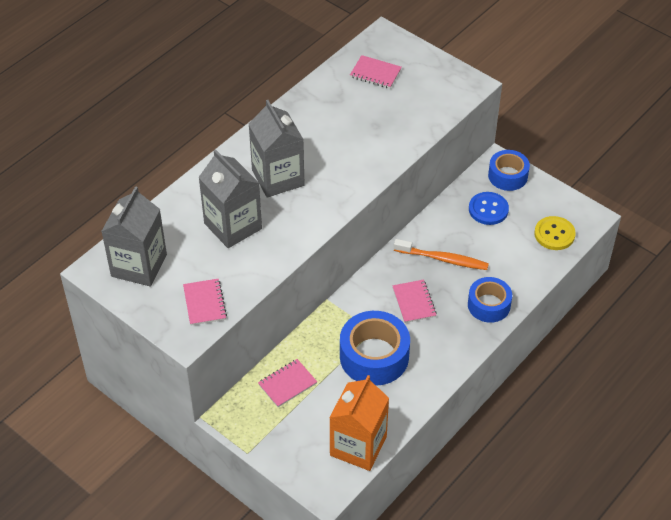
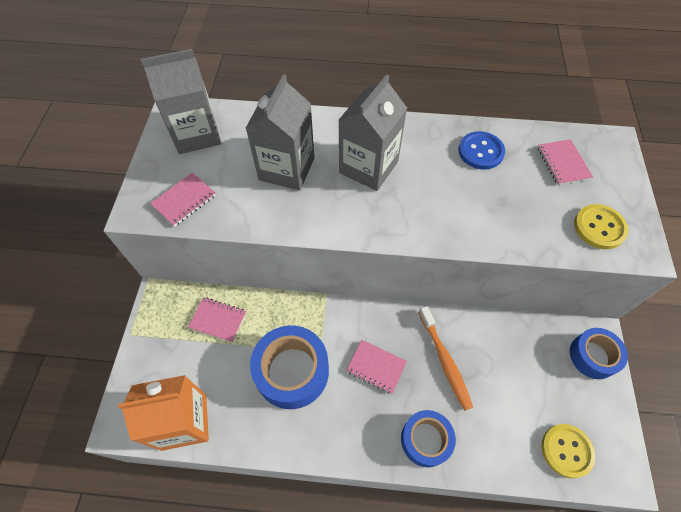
camera: 55 degrees right, 10 degrees up
(414, 302) = (376, 367): pink notebook -> pink notebook turned 75 degrees clockwise
(439, 92) = (599, 227): none -> yellow button
(488, 209) = (537, 364): blue button -> blue button (480, 151)

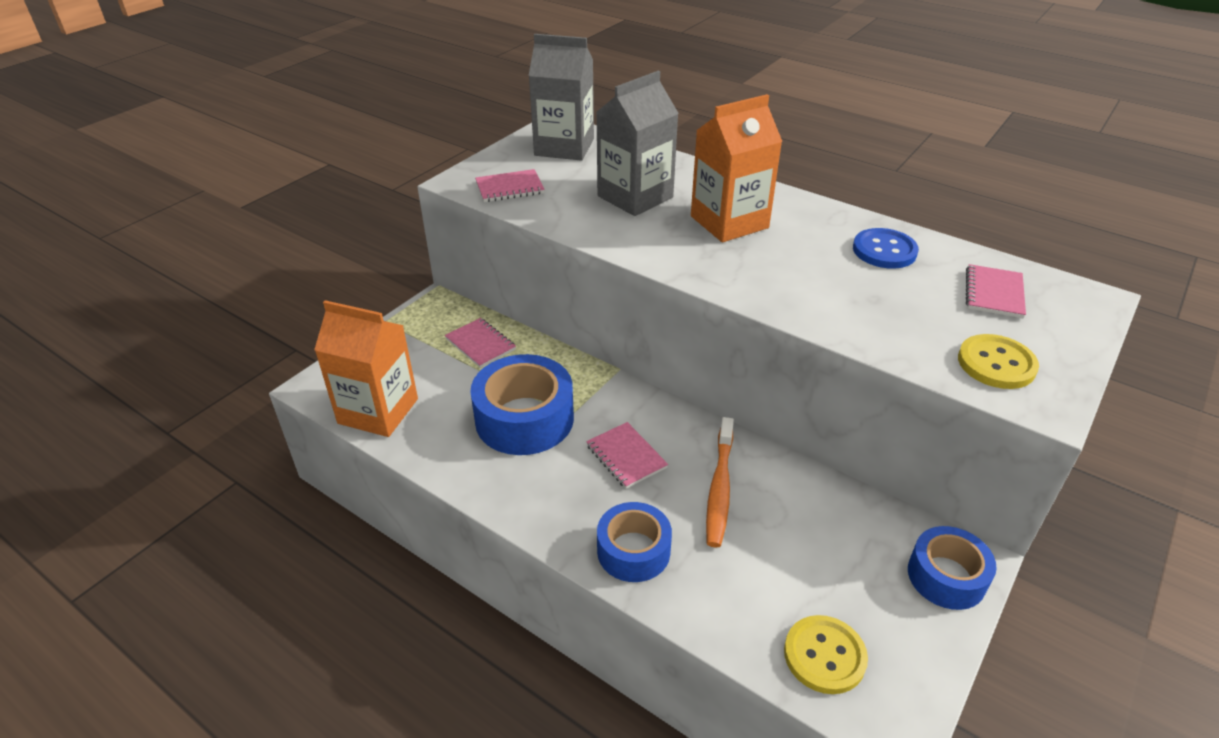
camera: 30 degrees right, 20 degrees down
(368, 167) = (729, 222): grey carton -> orange carton

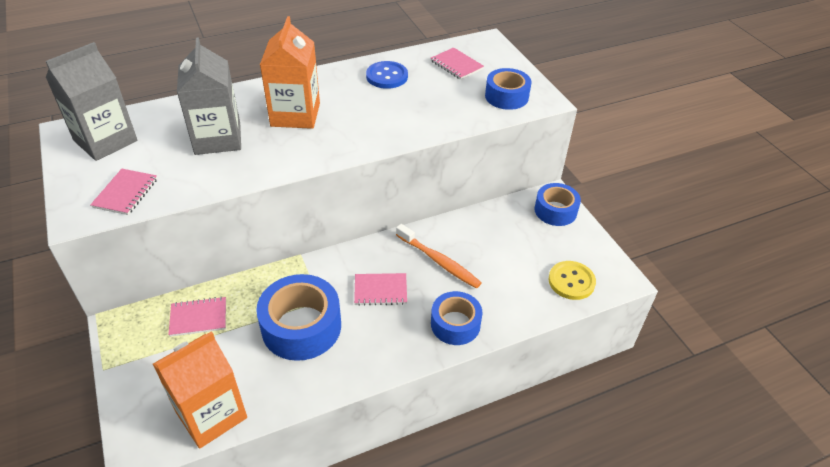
camera: 60 degrees left, 5 degrees up
(996, 364) = (506, 96): yellow button -> blue tape

